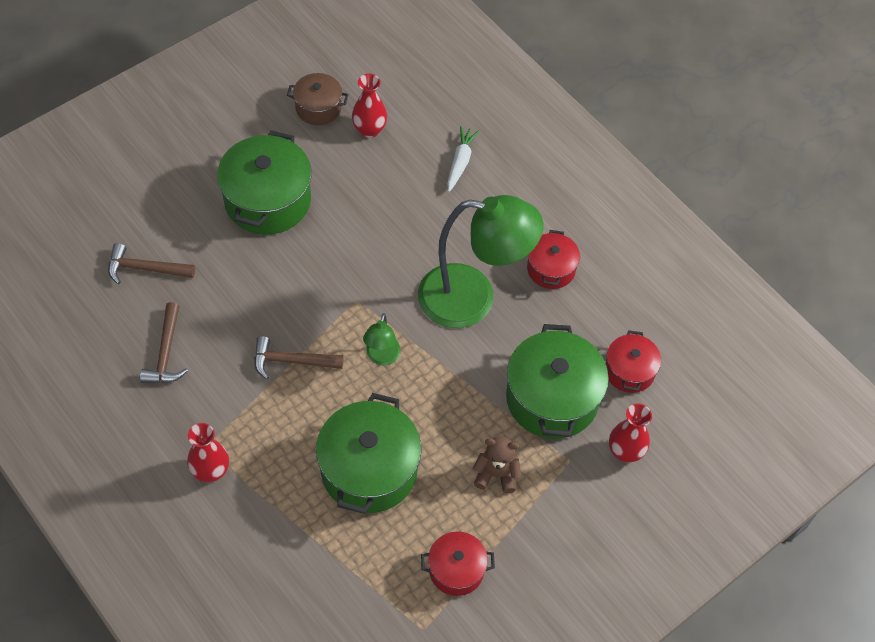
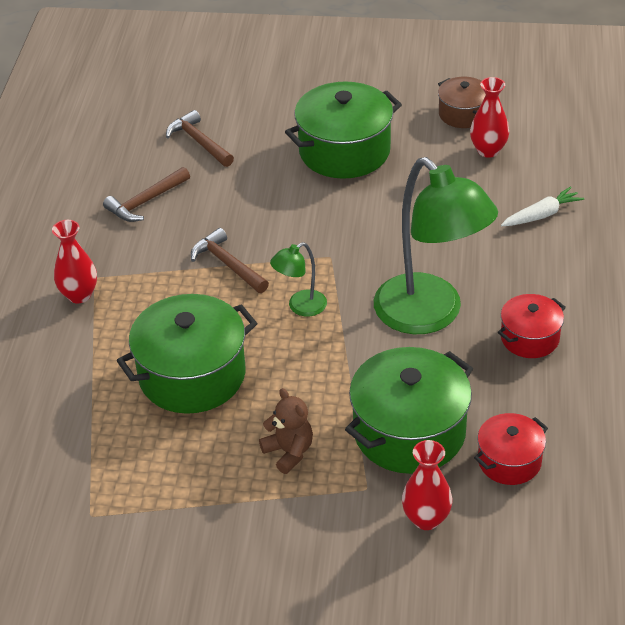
camera: 50 degrees right, 15 degrees down
(456, 570) = (169, 494): red pot -> none

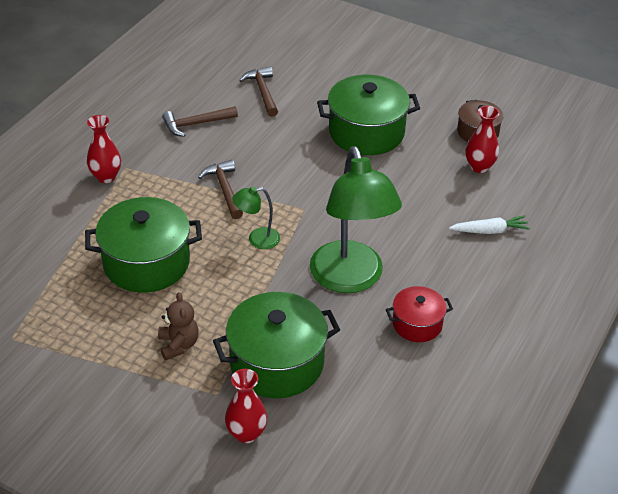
camera: 20 degrees right, 0 degrees up
(509, 461) = (338, 413): red pot -> none

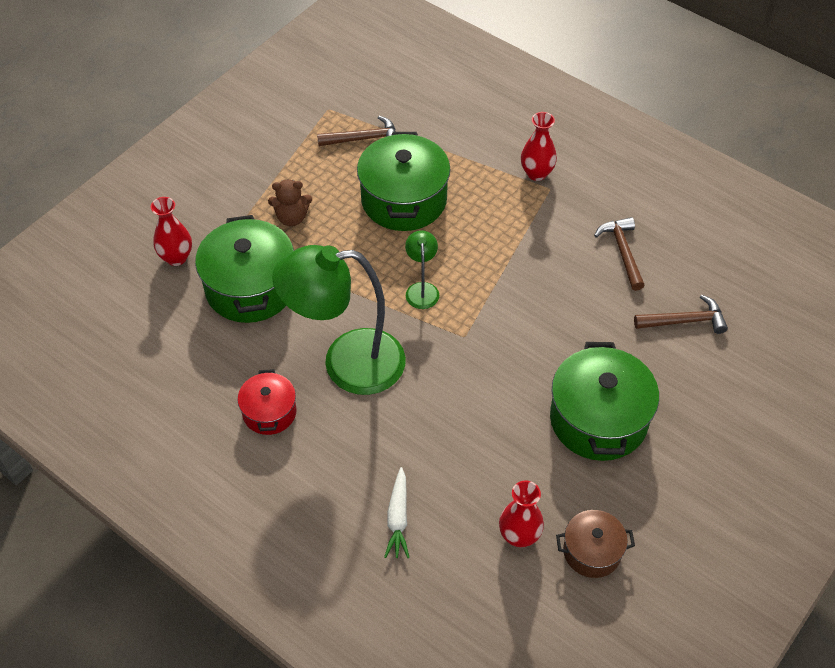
camera: 100 degrees right, 10 degrees up
(225, 189) = (505, 269): brown hammer -> brown hammer (363, 138)

